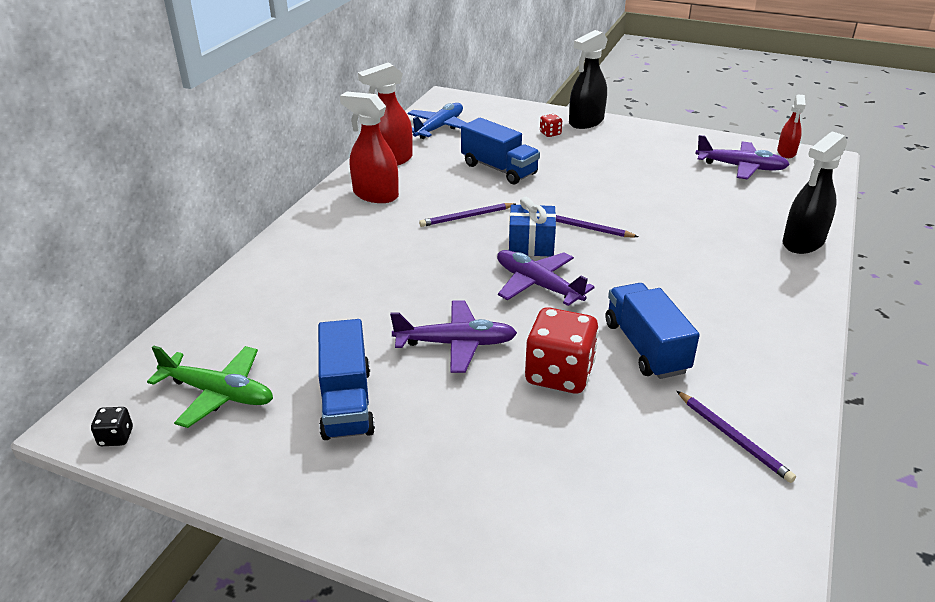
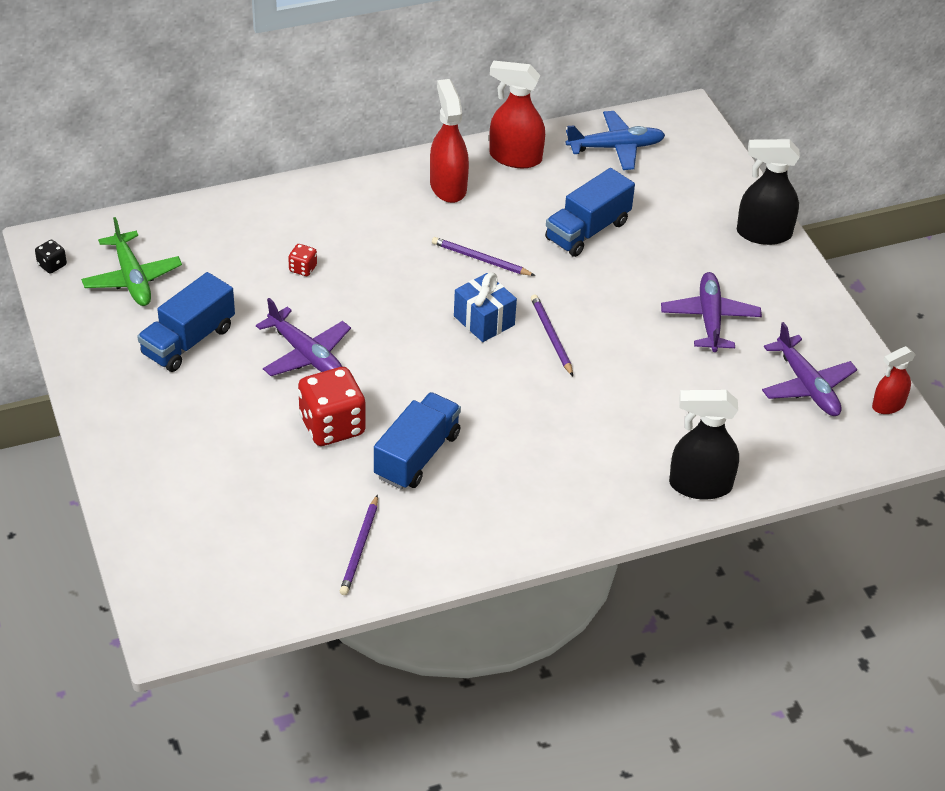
camera: 45 degrees right, 10 degrees up
(499, 169) = (587, 231): blue truck -> blue truck turned 45 degrees clockwise
(538, 285) = (430, 356): purple plane -> purple plane (710, 319)
(550, 133) = (703, 223): red dice -> red dice (303, 268)

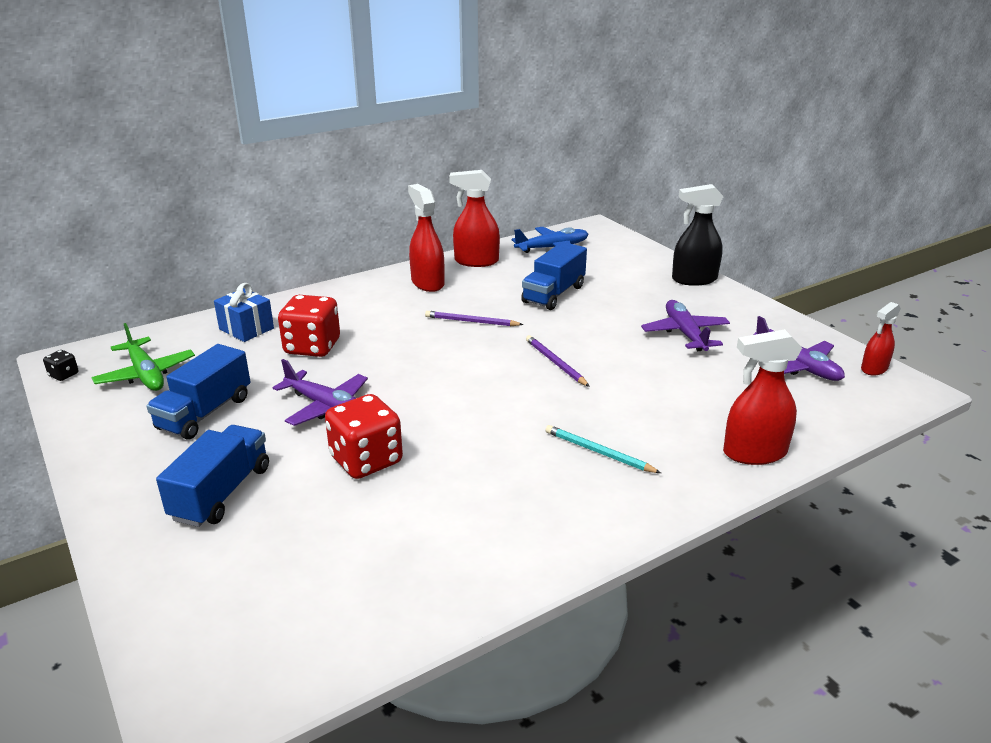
camera: 10 degrees left, 15 degrees down
(303, 268) = (312, 347): red dice -> red dice, size x2.23
(360, 548) = (425, 571): purple pencil -> none
(417, 456) = (462, 472): blue truck -> blue truck (221, 493)
(484, 320) = (490, 360): blue gift -> blue gift (246, 329)
(551, 457) = (598, 452): none -> turquoise pencil
(699, 485) = (754, 453): black spray bottle -> red spray bottle

